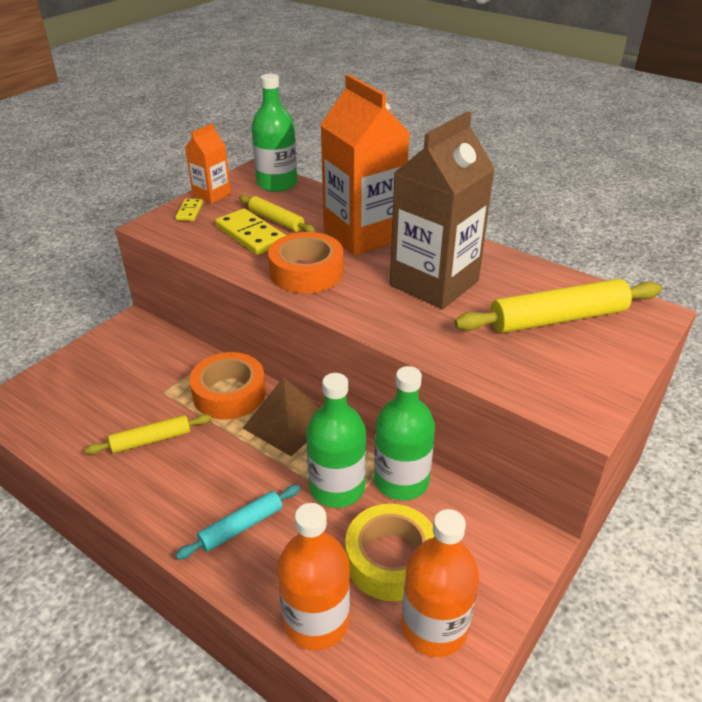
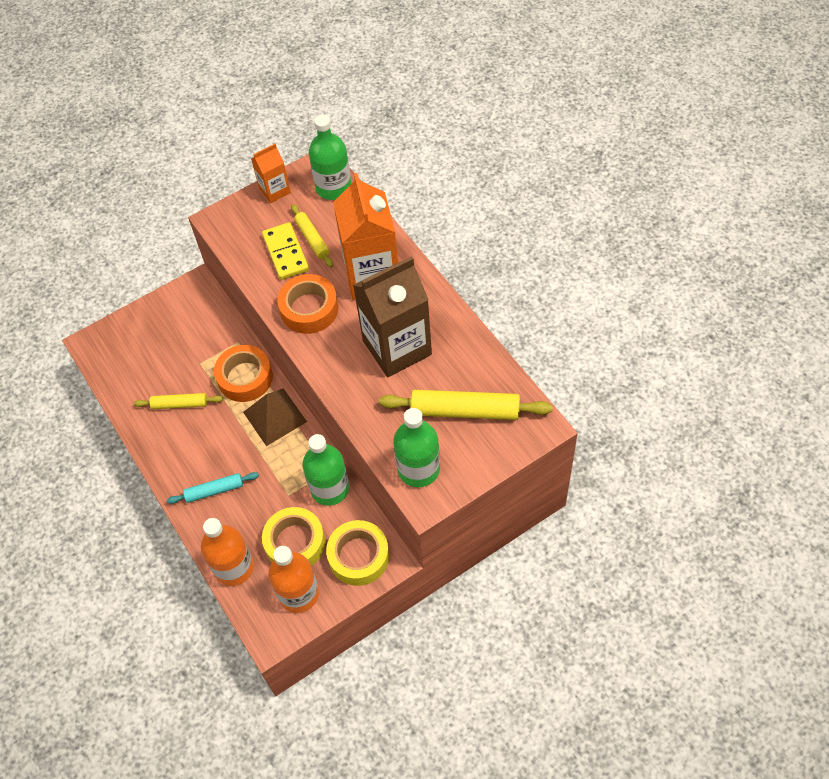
camera: 25 degrees right, 20 degrees up
(189, 211) = (249, 210): yellow domino -> none
(337, 488) = (285, 480): green bottle -> green bottle (418, 469)
(488, 550) = (359, 556): none -> yellow tape

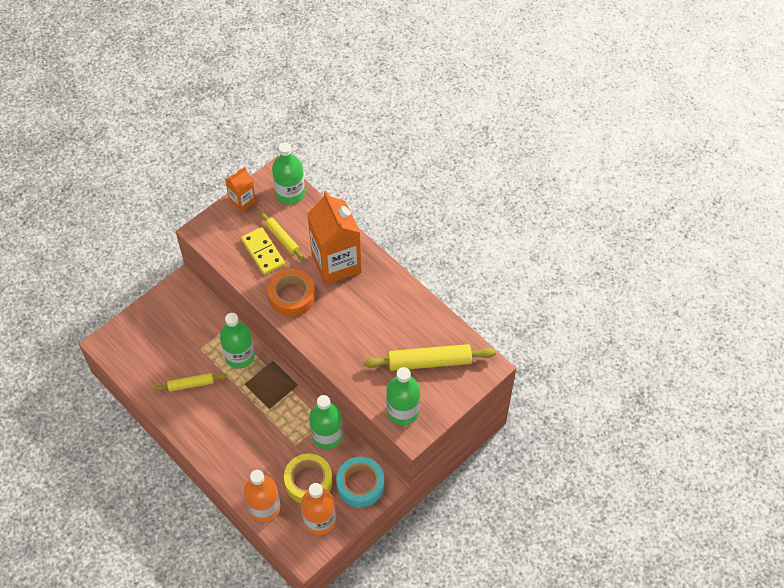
camera: 15 degrees left, 0 degrees up
(214, 490) = (235, 450): turquoise rolling pin -> none
(245, 377) = (240, 356): orange tape -> green bottle
(359, 556) = (360, 485): yellow tape -> turquoise tape
(397, 347) = (367, 319): brown carton -> none

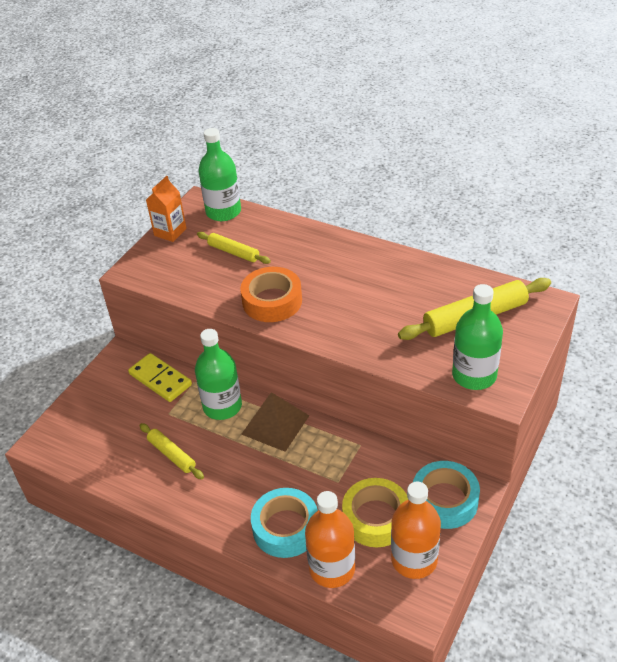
camera: 15 degrees left, 15 degrees down
(191, 384) = (172, 455): yellow rolling pin -> yellow rolling pin turned 75 degrees clockwise
(246, 468) = (286, 528): none -> turquoise tape
(263, 252) = (216, 270): yellow domino -> yellow domino (160, 379)
(327, 435) = (373, 458): green bottle -> none
(336, 263) = (310, 257): orange carton -> none

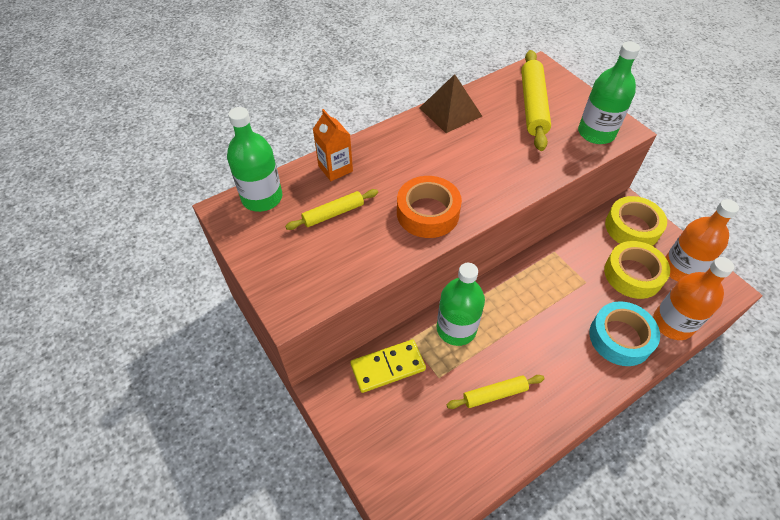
camera: 65 degrees left, 10 degrees up
(170, 232) = (254, 252): orange carton -> orange carton (335, 168)
(275, 424) = (501, 298): brown pyramid -> brown pyramid (450, 112)
(444, 500) = (632, 227): turquoise tape -> yellow tape

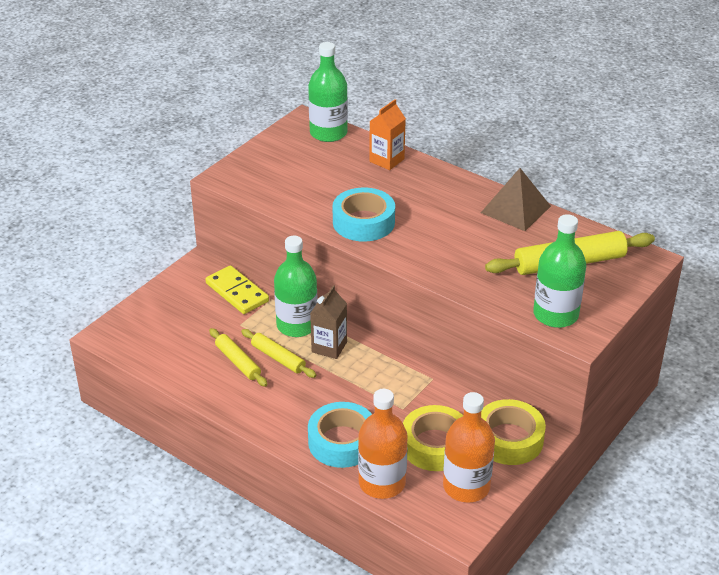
camera: 70 degrees right, 15 degrees down
(333, 214) = (332, 172): yellow rolling pin -> yellow rolling pin (278, 358)
(428, 213) = (363, 222): orange tape -> turquoise tape
(494, 312) = (329, 347): none -> brown carton

